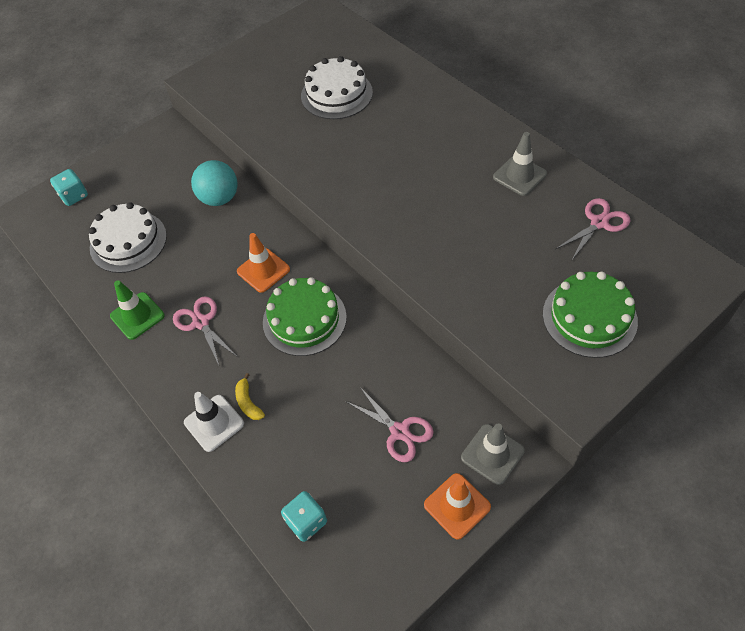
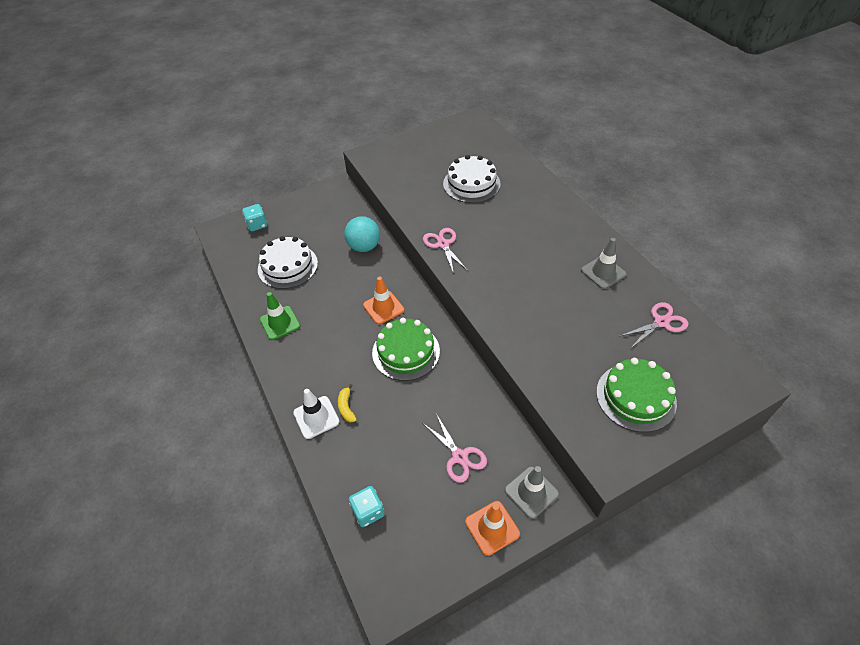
camera: 10 degrees right, 5 degrees down
(201, 322) = (326, 338): pink scissors -> pink scissors (443, 244)

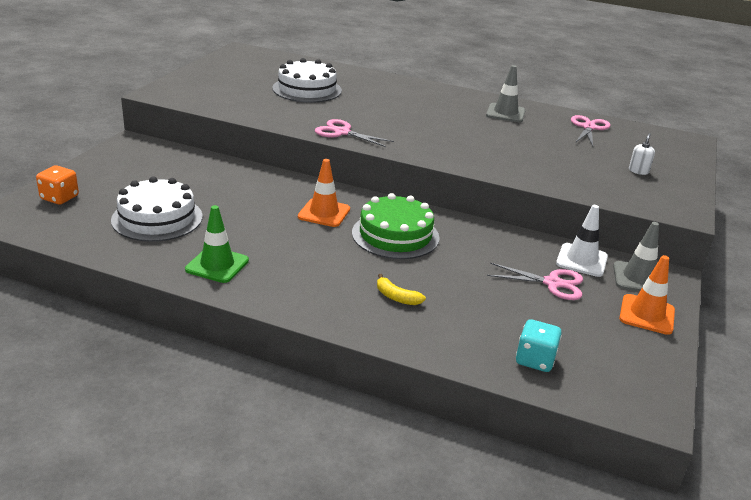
camera: 45 degrees left, 20 degrees down
(257, 225) = (59, 198): turquoise dice -> orange dice
(316, 417) = (376, 319): white traffic cone -> white traffic cone (581, 260)
(364, 246) = (233, 177): turquoise ball -> none
(636, 397) = (638, 171): green cake -> white soap dispenser

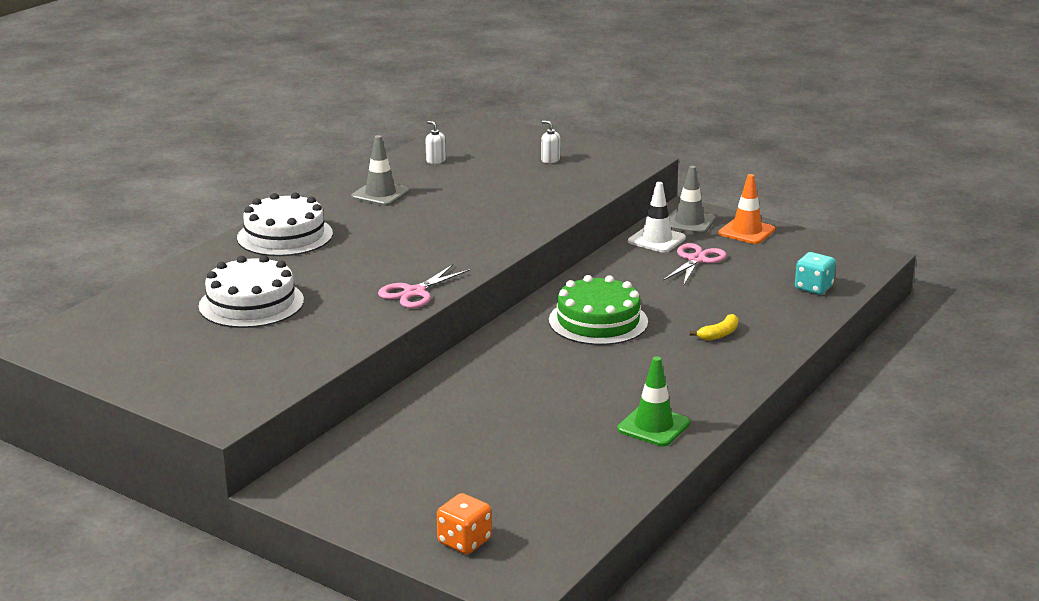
camera: 75 degrees left, 5 degrees down
(157, 218) = (537, 464): white cake -> white cake (285, 236)
(324, 213) = (541, 356): orange traffic cone -> none
(588, 127) = (435, 161): pink scissors -> white soap dispenser

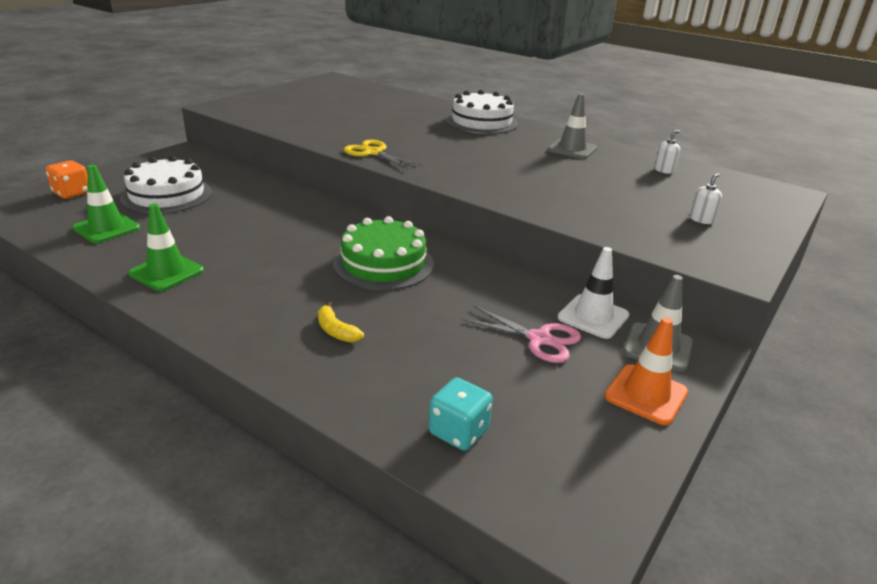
camera: 90 degrees right, 5 degrees up
(251, 303) = (369, 113): white cake -> white cake (167, 195)
(414, 292) = (373, 153): pink scissors -> yellow scissors
(564, 486) = (106, 228): none -> green traffic cone

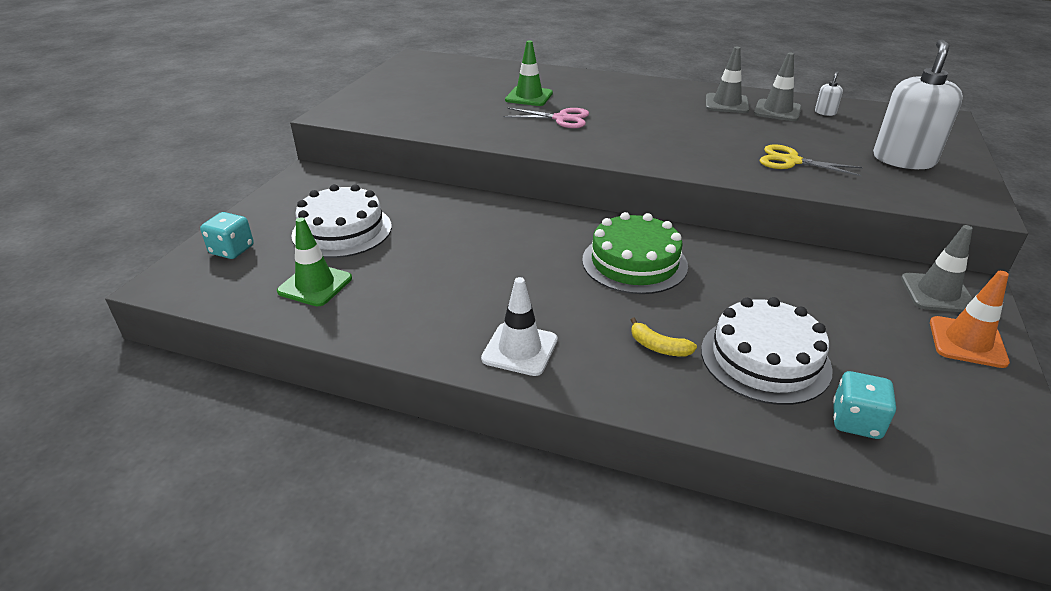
camera: 15 degrees left, 5 degrees up
(72, 193) = (232, 250): orange dice -> turquoise dice
(166, 272) = (431, 322): green traffic cone -> green traffic cone (529, 97)
(373, 153) = (550, 142): yellow scissors -> yellow scissors (791, 161)
(481, 122) = (616, 87): white cake -> white cake (765, 359)
(539, 339) = (838, 309): pink scissors -> pink scissors (561, 118)
(593, 316) = (862, 275): white traffic cone -> white traffic cone (520, 349)
(616, 162) = (777, 111): none -> grey traffic cone
(701, 219) = (903, 160): white soap dispenser -> white soap dispenser, size x2.49

